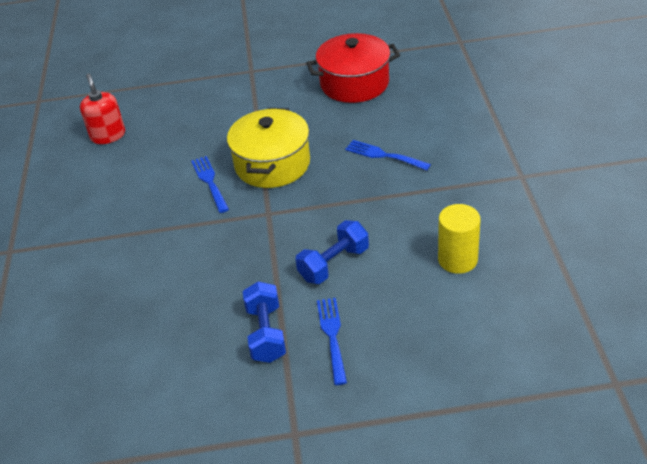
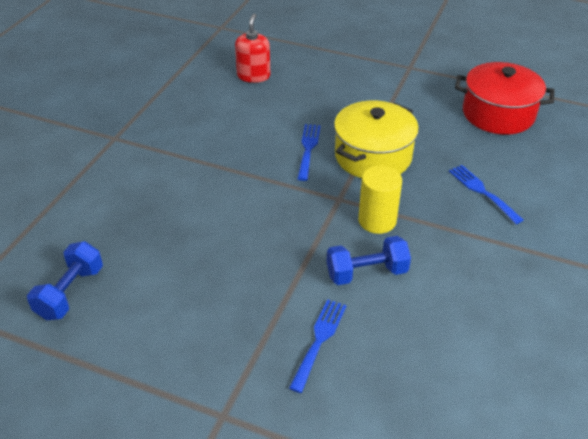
camera: 25 degrees right, 0 degrees up
(266, 333) = (262, 307): blue dumbbell -> blue dumbbell (70, 292)
(457, 259) = (490, 326): yellow cylinder -> yellow cylinder (377, 220)

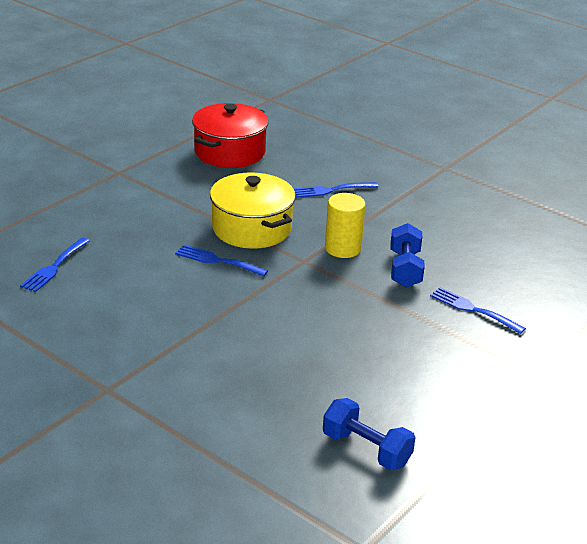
camera: 75 degrees left, 10 degrees down
(253, 76) = (54, 267): red soap dispenser -> blue fork

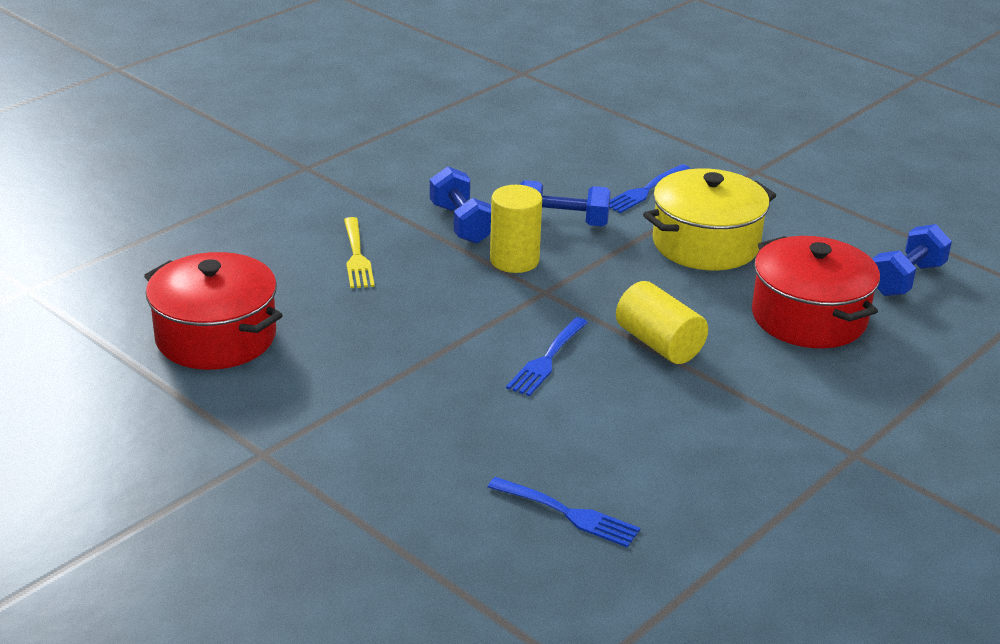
camera: 85 degrees left, 0 degrees up
(242, 307) = (659, 344): none -> yellow cylinder
(252, 228) = (460, 327): yellow pot -> yellow pot (705, 244)
(290, 383) = (809, 317): none -> red pot
(331, 190) = (357, 256): blue fork -> yellow fork
(388, 227) = (461, 224): none -> blue dumbbell

